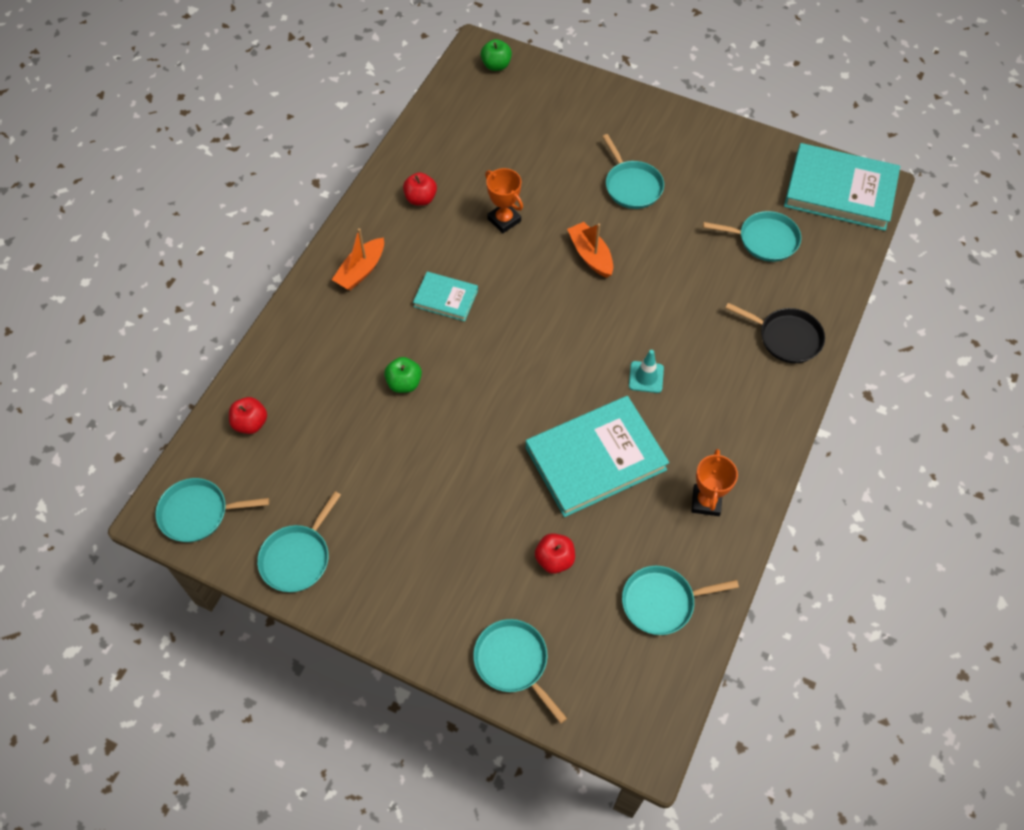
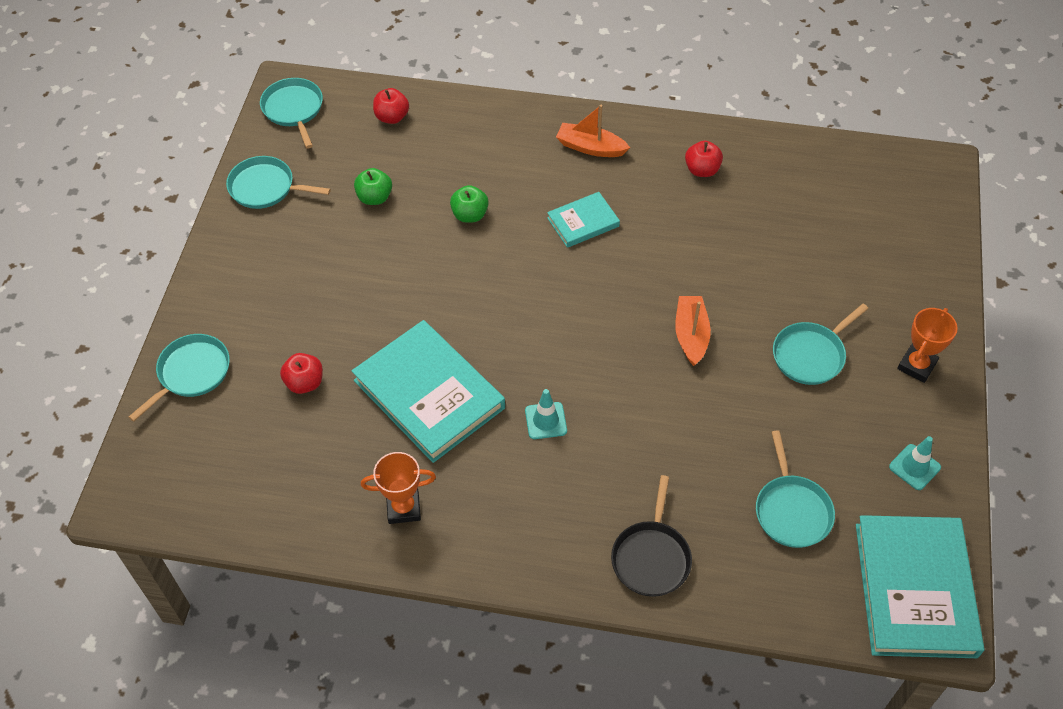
camera: 75 degrees right, 5 degrees down
(446, 298) = (583, 222): turquoise book -> turquoise book turned 60 degrees clockwise
(496, 65) = (926, 187): green apple -> green apple (375, 197)
(504, 220) = (706, 246): orange trophy -> orange trophy (917, 366)
(590, 255) = (691, 335): orange boat -> orange boat turned 45 degrees counterclockwise
(661, 602) = (276, 486): turquoise pan -> none
(744, 158) = (914, 467): none -> turquoise traffic cone

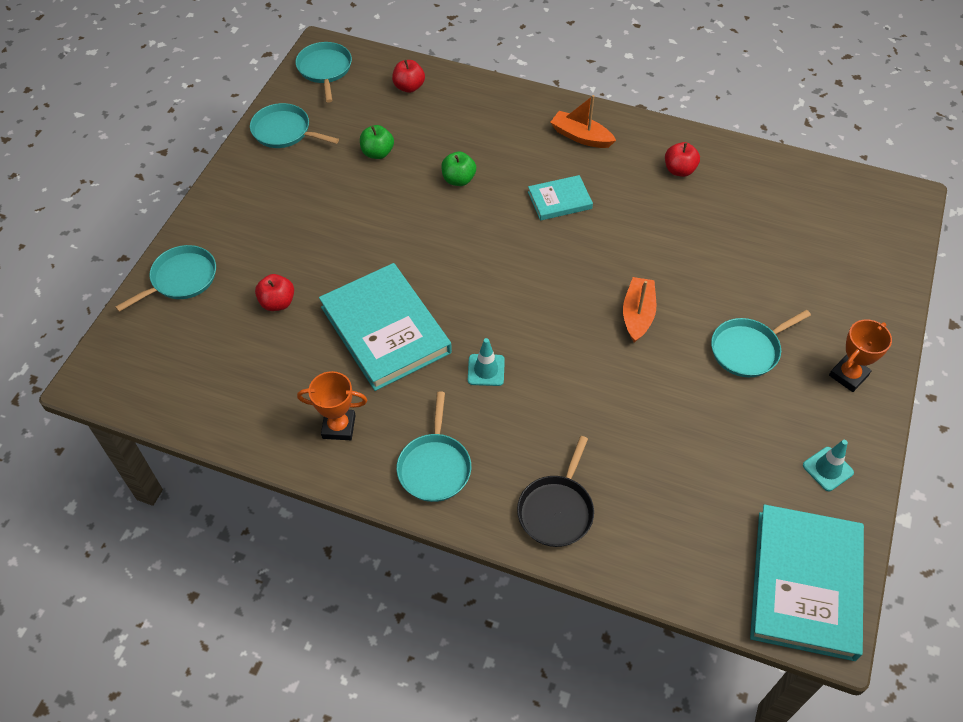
camera: 10 degrees right, 0 degrees up
(792, 511) = (700, 490): turquoise pan -> turquoise pan (434, 467)

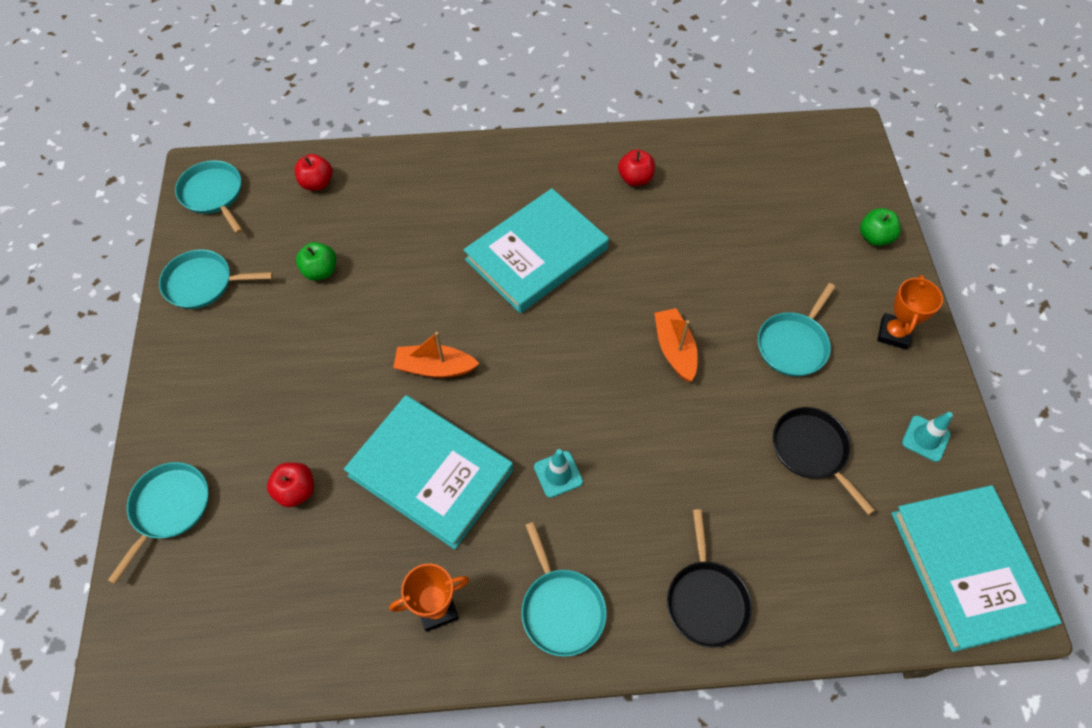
camera: 25 degrees left, 5 degrees up
(458, 180) = (422, 270): green apple -> green apple (874, 237)
(559, 200) = (536, 254): turquoise book -> turquoise book, size x1.96
(581, 137) = (522, 176): orange boat -> orange boat (435, 367)
(715, 437) = (811, 450): none -> black pan

